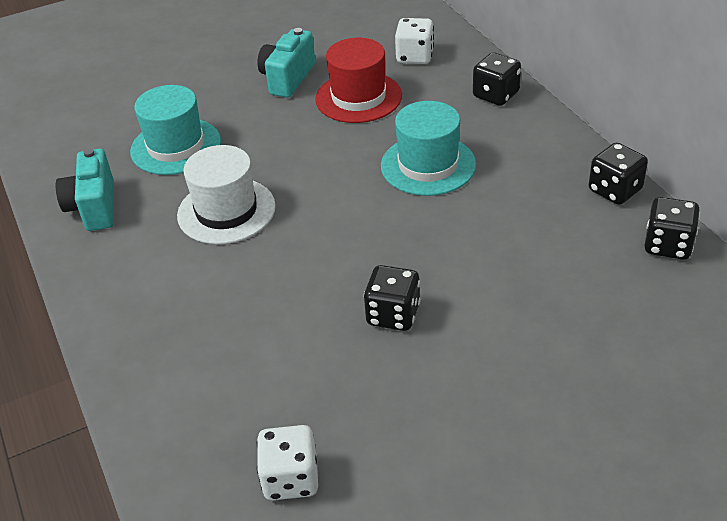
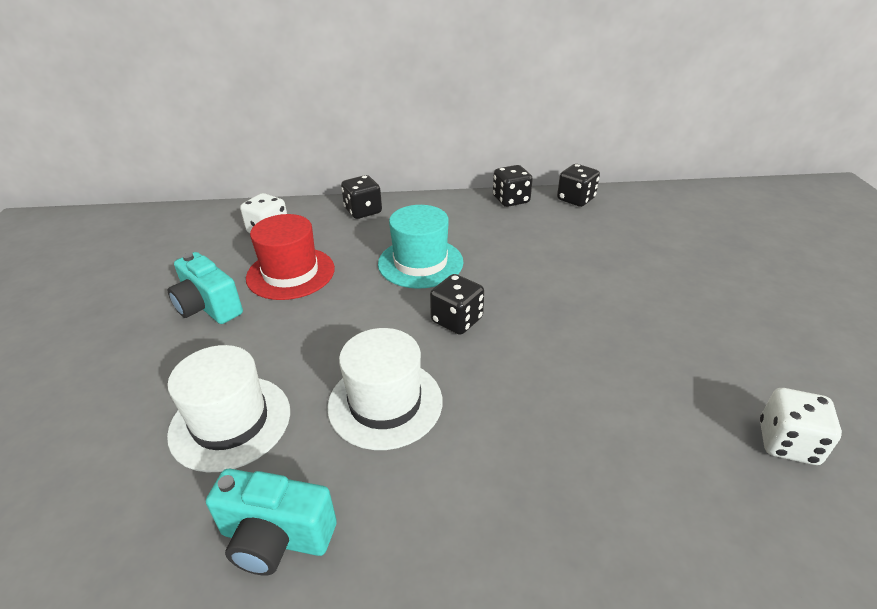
camera: 70 degrees left, 5 degrees down
(176, 146) = (230, 422): turquoise hat -> white hat
(393, 314) = (596, 328): black dice -> black dice (457, 320)

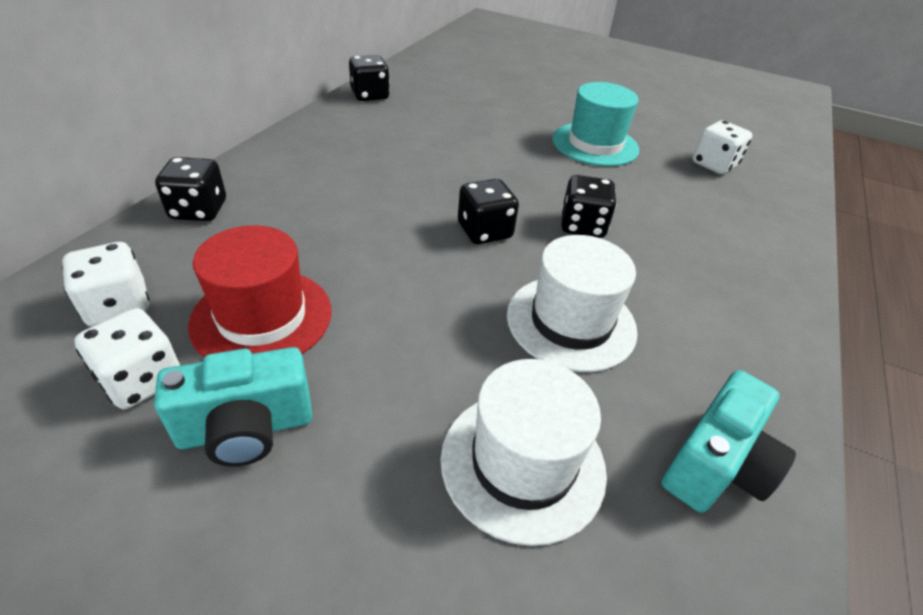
camera: 65 degrees left, 5 degrees up
(224, 263) = (142, 380): none -> white dice
(420, 263) = (365, 214): turquoise hat -> turquoise hat (595, 144)
(511, 200) = (323, 121): black dice -> black dice (582, 226)

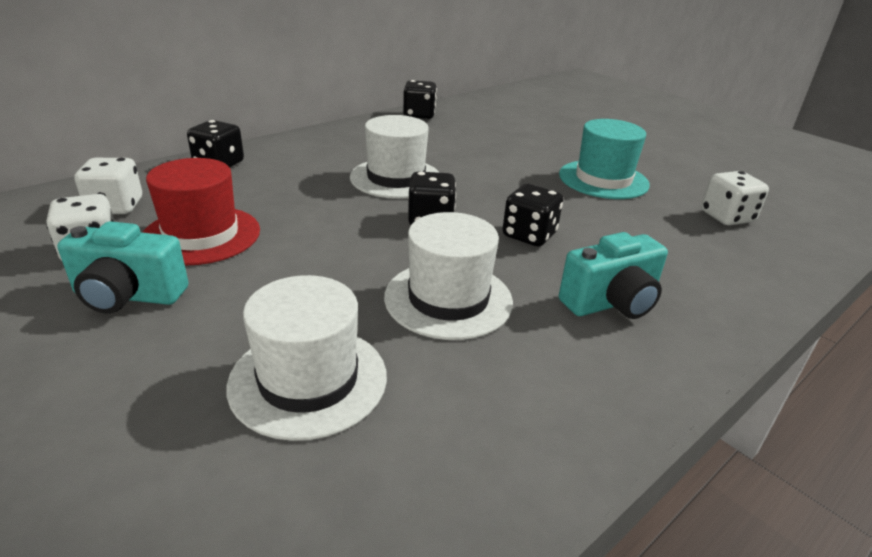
camera: 25 degrees right, 10 degrees down
(411, 185) = (396, 178): none -> white hat
(715, 465) = (488, 440): turquoise camera -> turquoise camera (611, 303)

